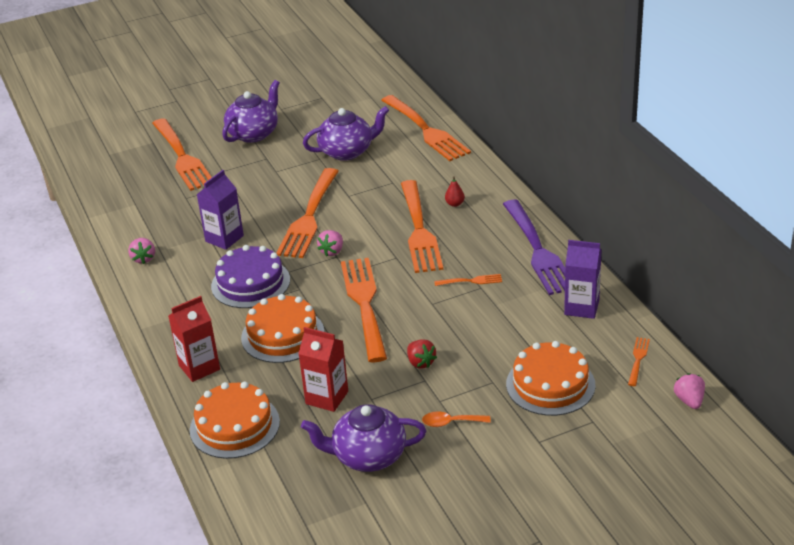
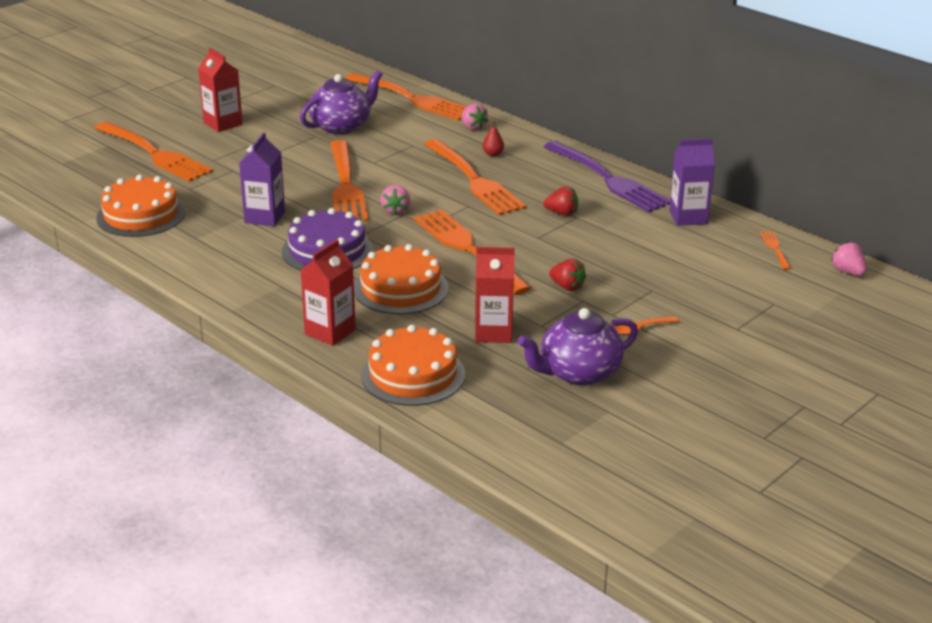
camera: 25 degrees left, 5 degrees down
(143, 259) = (183, 248): pink strawberry -> pink strawberry (473, 127)
(254, 133) = (223, 124): purple teapot -> red carton
(470, 281) = (562, 213): orange fork -> red strawberry
(550, 384) = (710, 282): orange cake -> orange cake (141, 215)

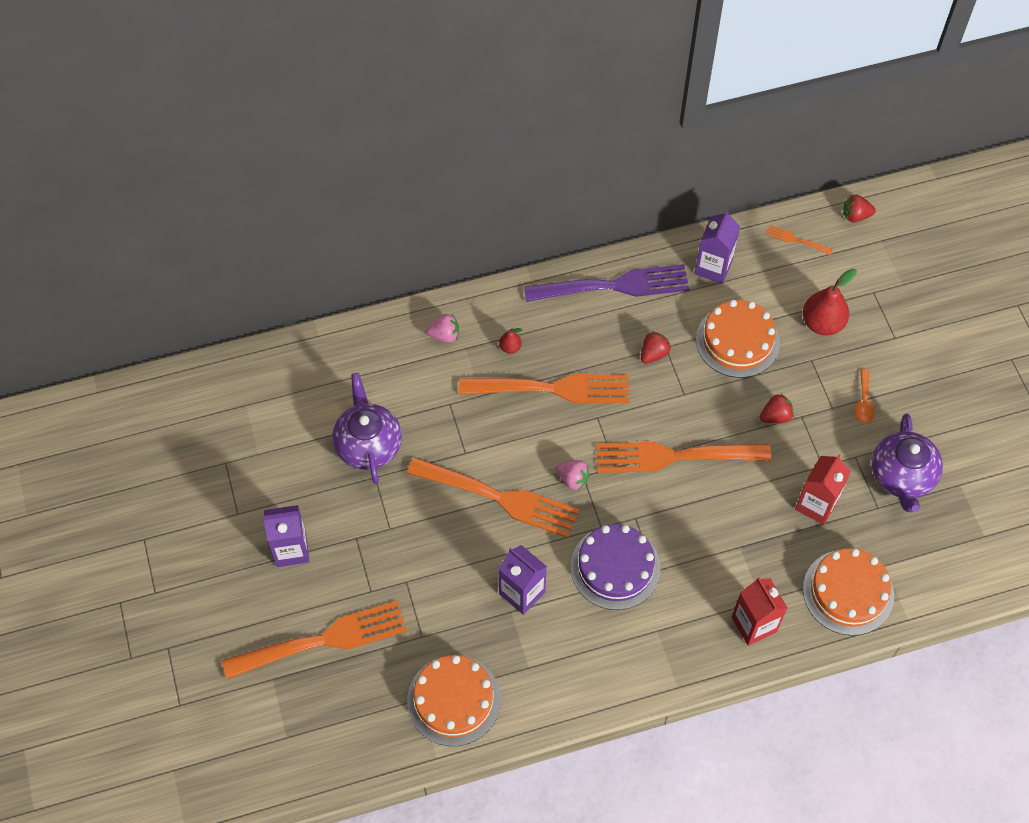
camera: 60 degrees left, 30 degrees up
(223, 124) = (291, 550): red carton -> purple carton
(401, 288) = (712, 539): orange cake -> orange cake (737, 341)
(411, 98) = (345, 355): orange fork -> none
(700, 285) = (822, 323): none -> red pear
(848, 272) = (855, 216): pink strawberry -> red strawberry

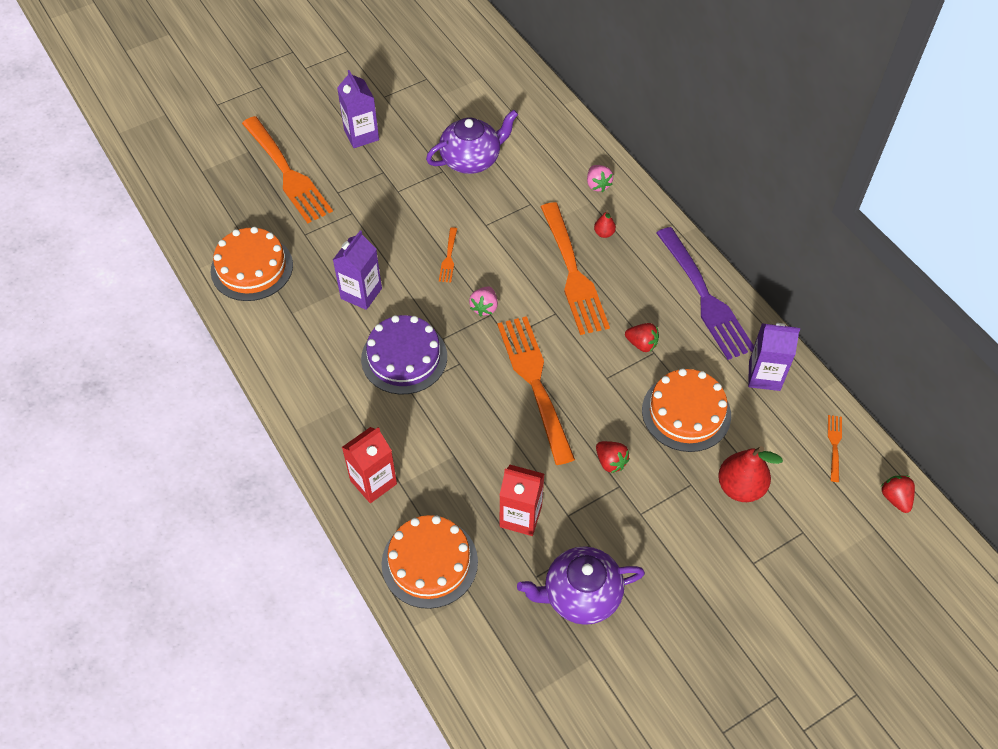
camera: 75 degrees right, 5 degrees down
(498, 498) = (448, 257): orange fork -> orange fork, size x0.42
(863, 402) = (658, 543): orange spoon -> none

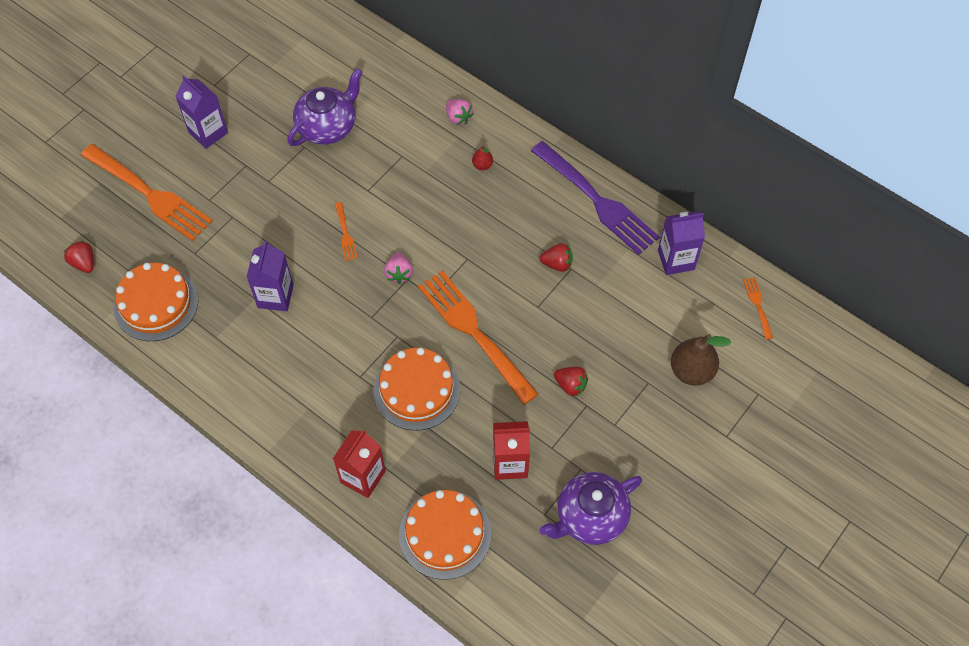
camera: 20 degrees left, 5 degrees up
(404, 357) = (343, 347): purple cake -> none
(572, 272) = (467, 213): orange fork -> none
(686, 412) = (620, 317): orange cake -> orange cake (416, 390)
(740, 487) = (691, 371): red pear -> brown pear
(895, 498) = (824, 337): red strawberry -> red strawberry (84, 263)

